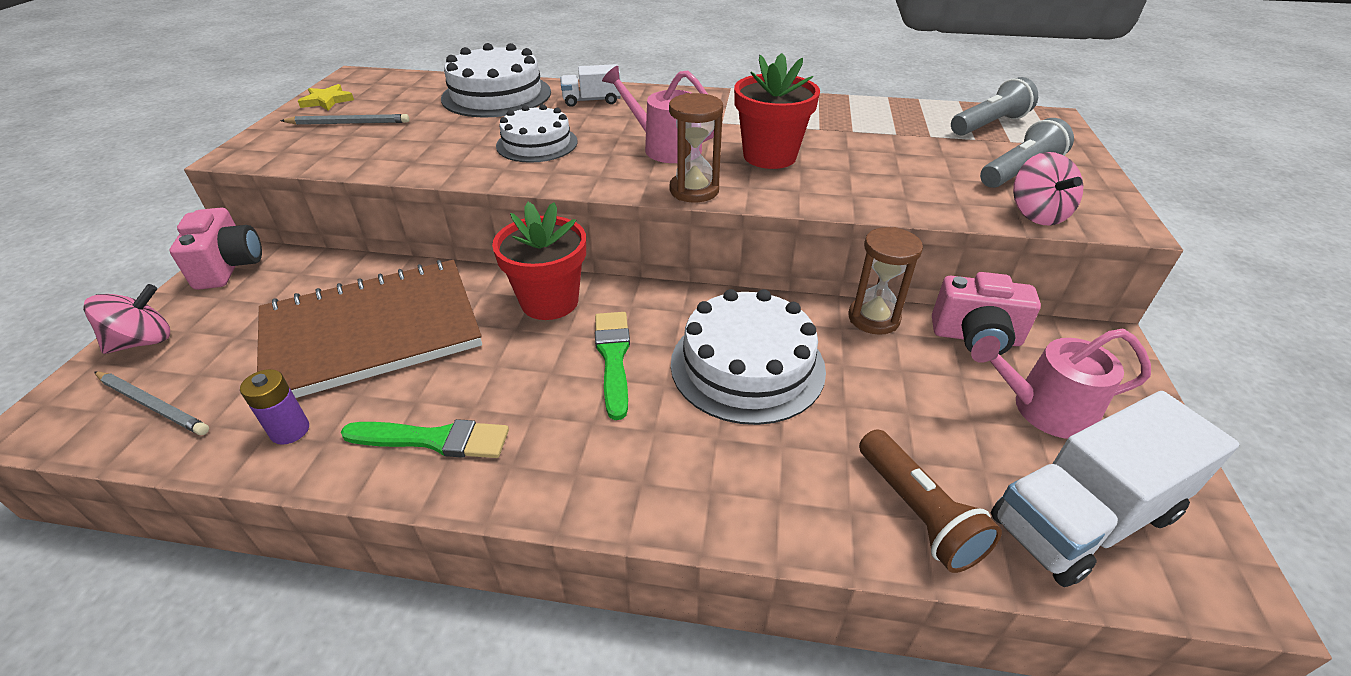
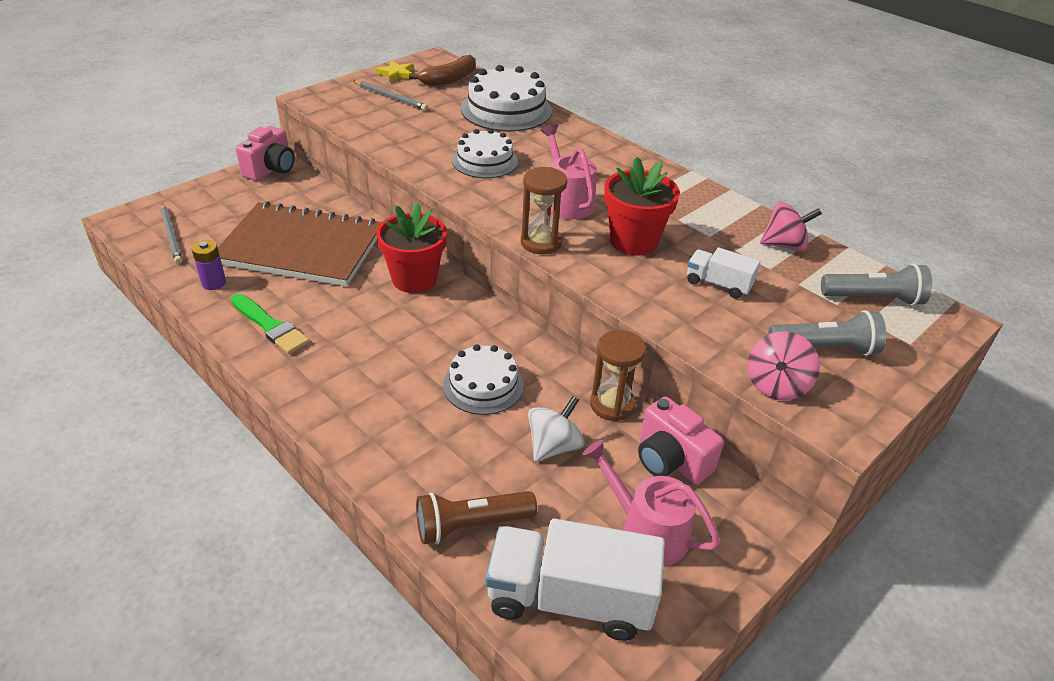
camera: 35 degrees right, 0 degrees up
(144, 341) = (196, 197): pink spinning top -> pink spinning top (784, 245)
(398, 88) = (449, 79): none -> brown banana
(592, 101) = (566, 140): white truck -> white truck (718, 284)
(613, 358) = (410, 334): green brush -> none
(747, 366) = (483, 385): white cake -> white cake, size x0.65
(880, 384) = (554, 446): none -> white spinning top
(918, 513) = (471, 525): brown flashlight -> brown flashlight turned 60 degrees clockwise

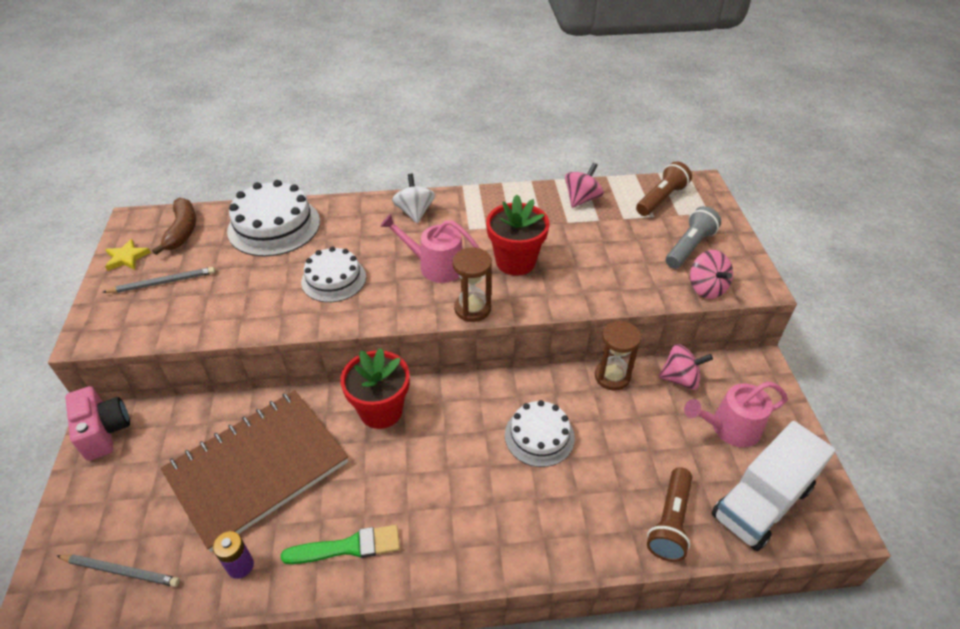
camera: 50 degrees left, 5 degrees up
(554, 446) = (628, 431): white spinning top -> white spinning top (415, 212)
(670, 460) = (680, 379): pink camera -> pink spinning top
(718, 284) = (595, 252): white truck -> none
(874, 298) = (661, 199): grey flashlight -> brown flashlight

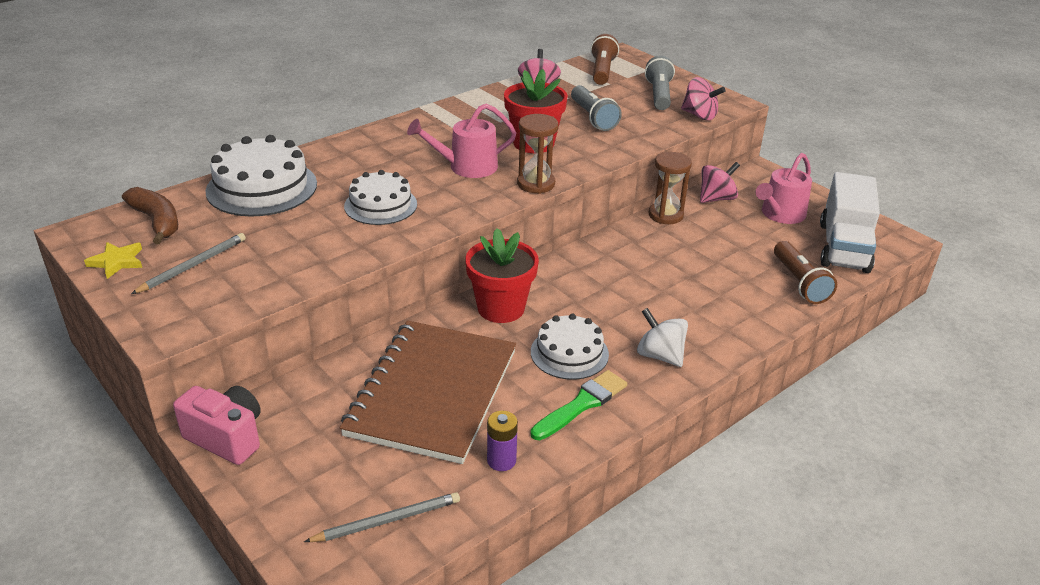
camera: 35 degrees left, 10 degrees down
(415, 212) = (397, 137): white spinning top -> white spinning top (660, 355)
(539, 436) = (652, 272): white cake -> white cake (569, 353)
(597, 252) = (593, 118): none -> grey flashlight

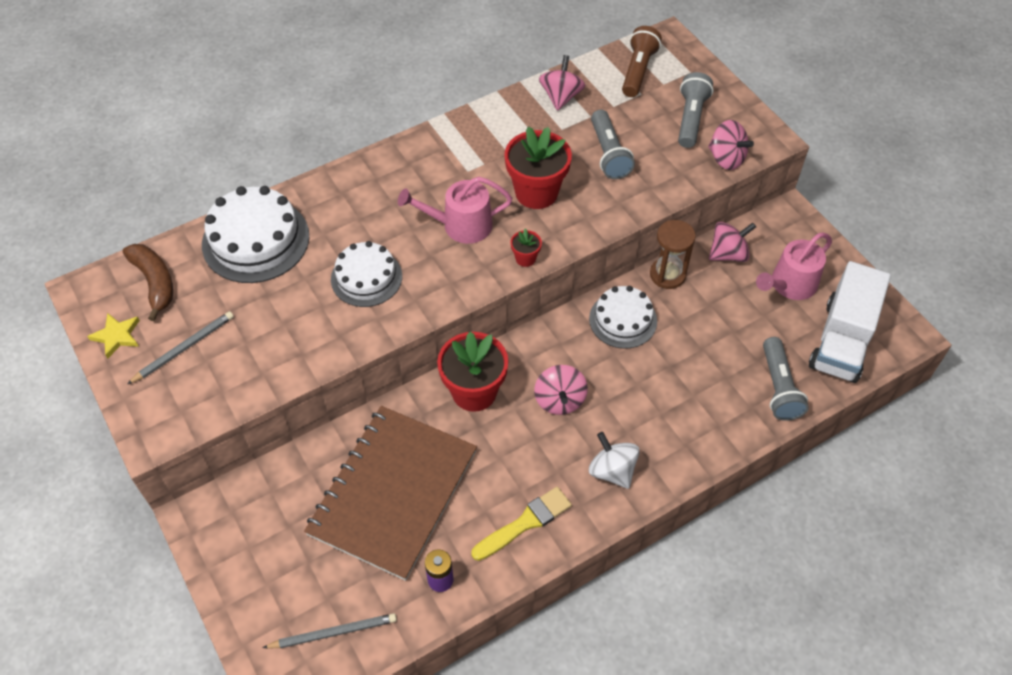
camera: 10 degrees right, 20 degrees up
(227, 438) = (210, 524): pink camera -> none
(536, 184) = (525, 258): brown hourglass -> red flower pot
(569, 353) = (527, 457): white cake -> white cake (623, 320)
(582, 404) = (525, 523): green brush -> yellow brush
(590, 308) = (559, 400): none -> pink spinning top
(800, 283) = (779, 387): brown flashlight -> grey flashlight

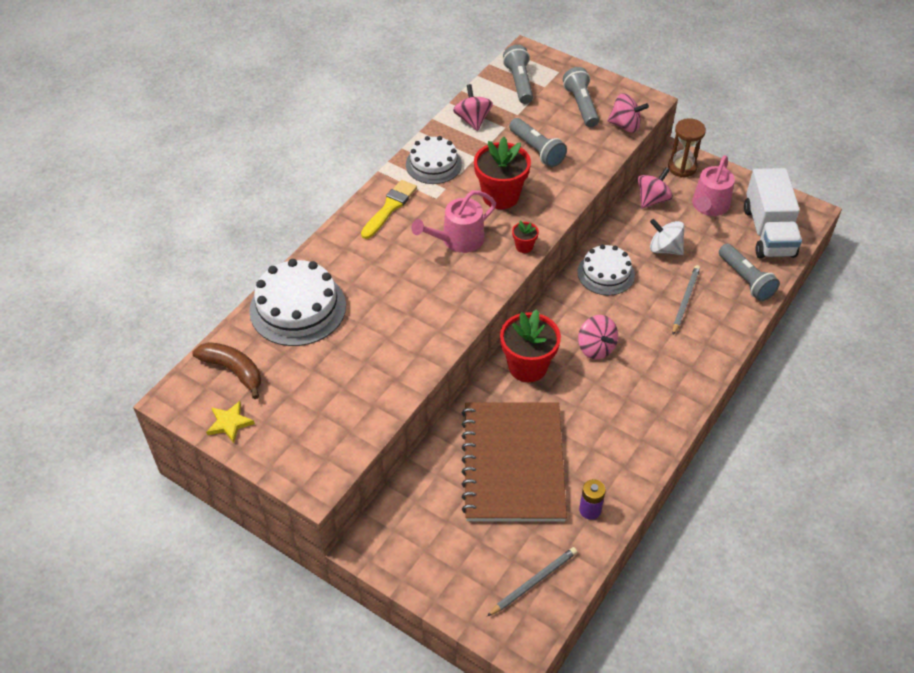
camera: 25 degrees left, 5 degrees down
(183, 348) = (294, 411): grey pencil -> grey pencil (685, 300)
(366, 277) = (409, 304): white cake -> white cake (433, 164)
(525, 523) = (626, 444): yellow brush -> yellow brush (389, 208)
(612, 470) = (666, 382): white spinning top -> white spinning top (664, 249)
(638, 70) = (519, 83): brown flashlight -> grey flashlight
(667, 275) = (618, 230): brown hourglass -> brown hourglass (682, 167)

